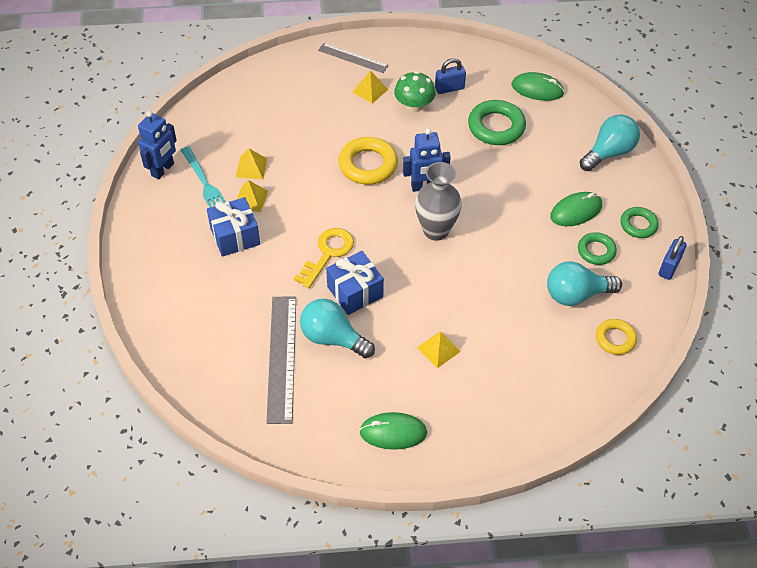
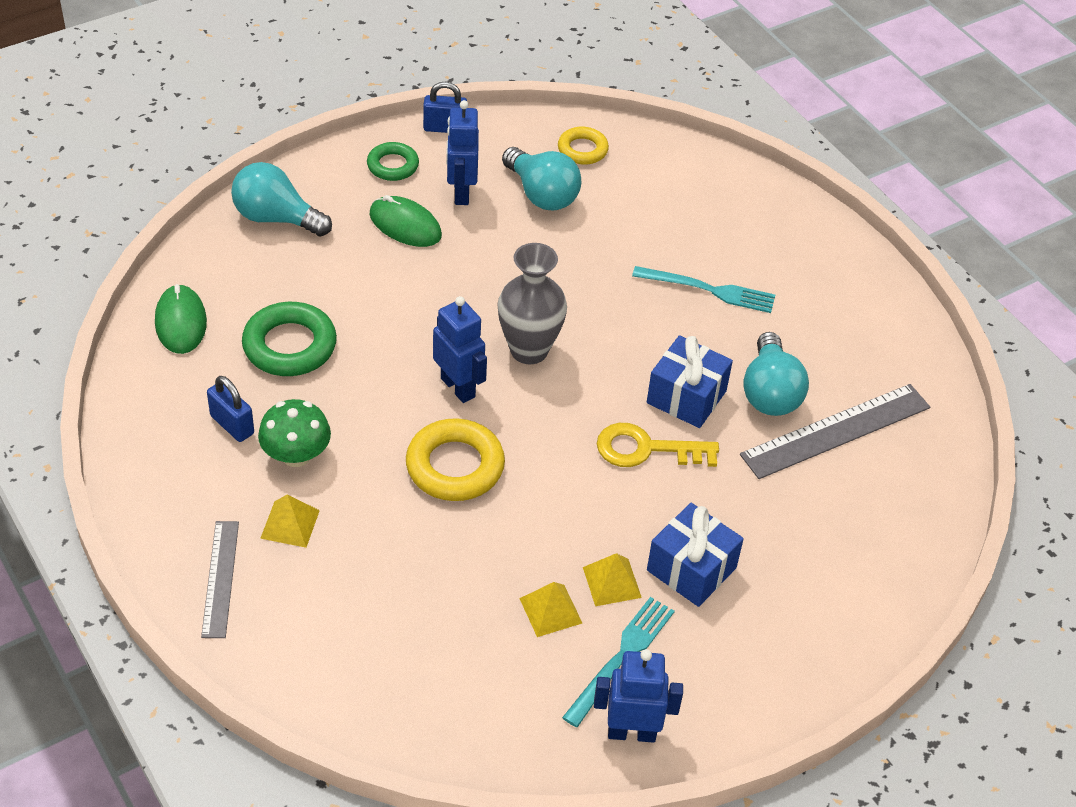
camera: 120 degrees left, 5 degrees down
(393, 432) = (846, 293): green mouse -> none
(438, 349) = (709, 290): yellow pyramid -> turquoise fork
(596, 251) = (461, 192): green ring -> blue robot

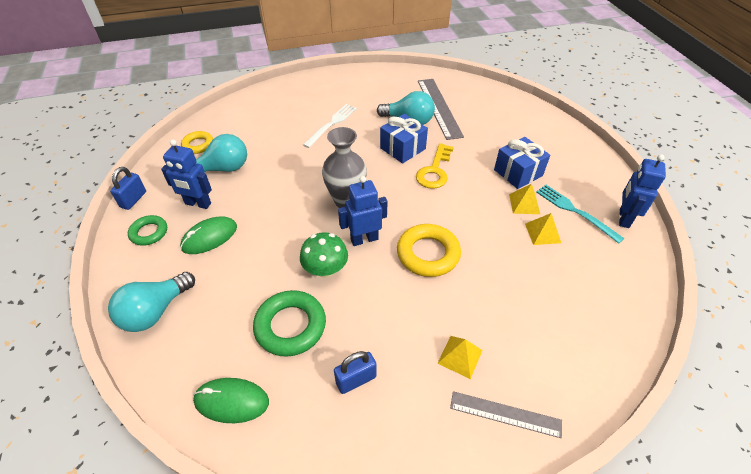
camera: 70 degrees left, 0 degrees up
(296, 455) = (397, 341): green mushroom -> green mushroom (325, 269)
(709, 290) = (332, 124): turquoise fork -> white fork

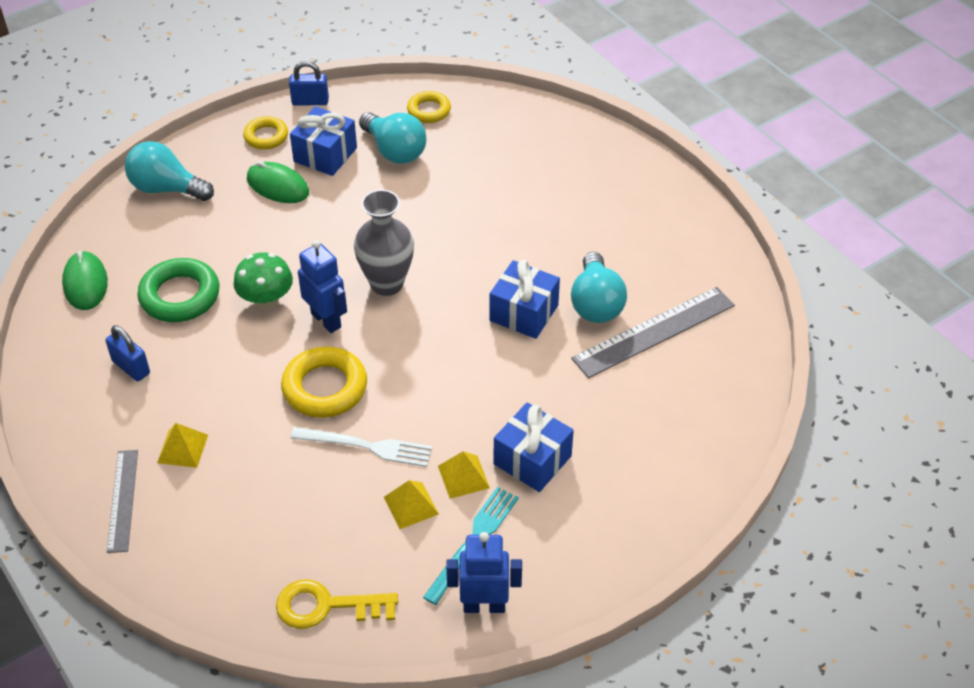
camera: 70 degrees right, 0 degrees up
(149, 233) = (266, 136): green ring -> yellow ring
(198, 204) = (325, 155): blue robot -> blue gift
(332, 124) = (541, 220): white fork -> white fork (367, 446)
(434, 170) = (490, 360): yellow key -> yellow key (326, 606)

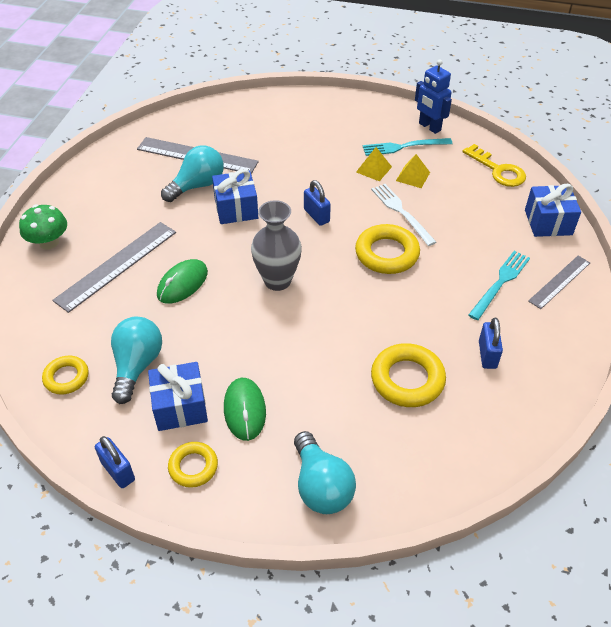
camera: 130 degrees left, 0 degrees up
(85, 283) = (463, 448): green mouse -> green mouse (182, 283)
(180, 296) = (407, 379): green ring -> yellow ring
(182, 448) = (500, 283): yellow pyramid -> turquoise fork
(266, 299) = (356, 330): green mushroom -> green mushroom (49, 242)
(326, 320) = (338, 288): blue robot -> none
(442, 370) = (316, 216): none -> blue padlock
(531, 190) = (117, 265): none -> grey ruler
(532, 460) = (334, 153): blue gift -> blue gift (548, 222)

